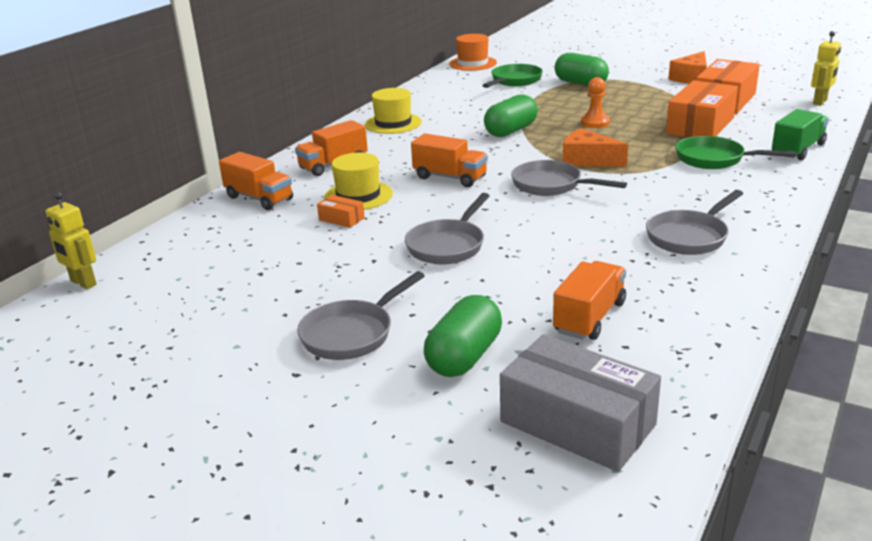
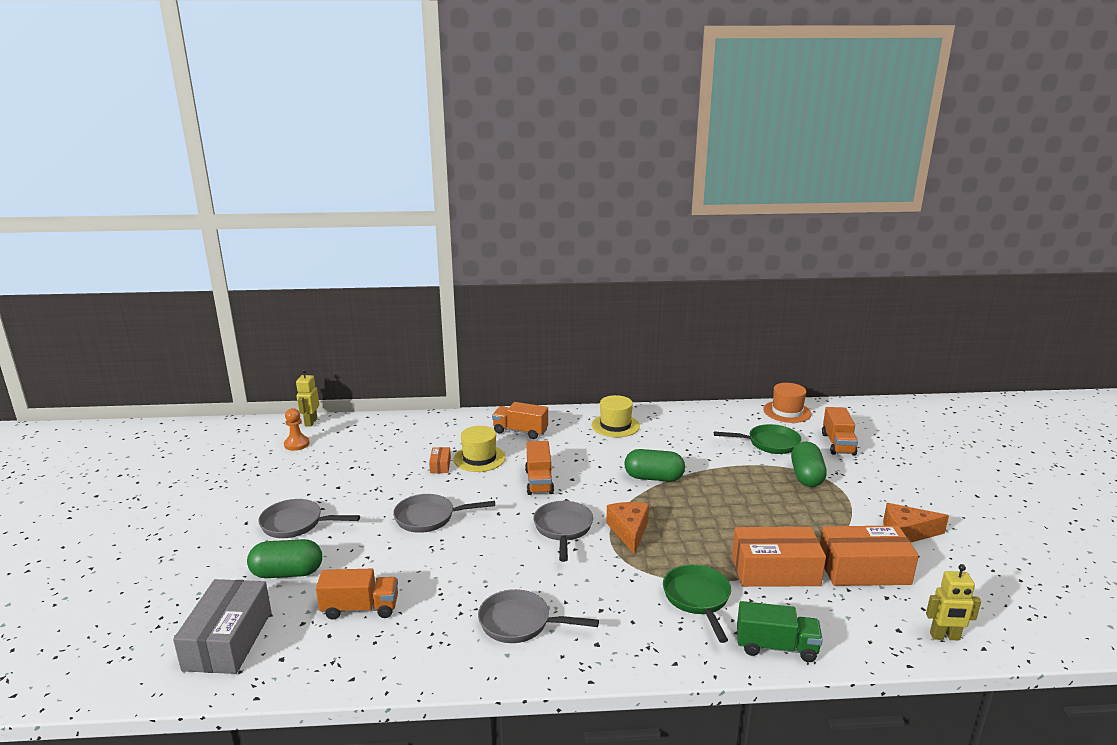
camera: 55 degrees right, 5 degrees down
(259, 198) = (448, 427): orange truck -> orange truck (838, 444)
(595, 123) = (716, 511): orange pawn -> orange pawn (297, 444)

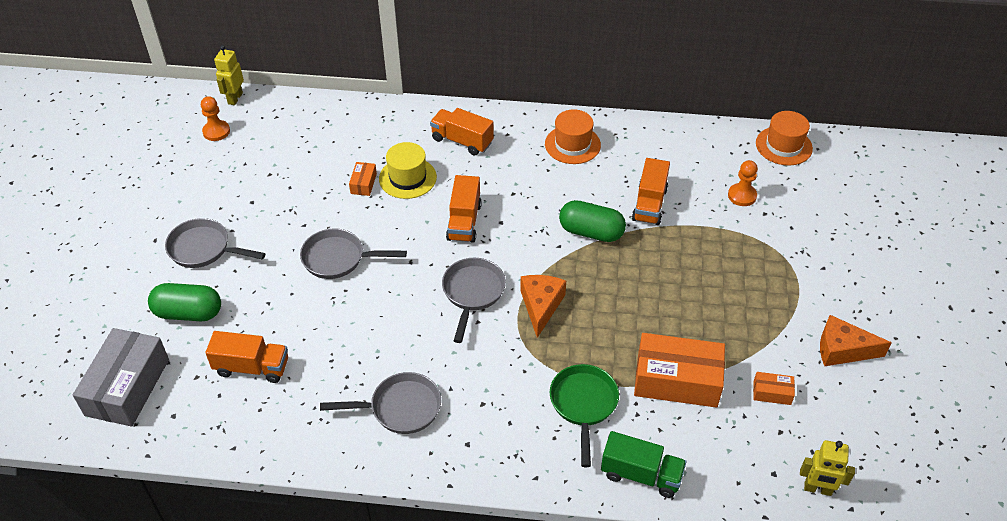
camera: 10 degrees right, 25 degrees up
(520, 623) = (400, 408): grey pan -> grey pan turned 150 degrees clockwise
(615, 425) = (572, 144): yellow hat -> orange hat
(769, 443) = (742, 196): green pan -> orange pawn
(806, 476) = (764, 252): green capsule -> none
(838, 444) = (823, 207): orange truck -> orange truck (649, 204)
(863, 570) = (772, 393): orange box -> orange box, size x0.45

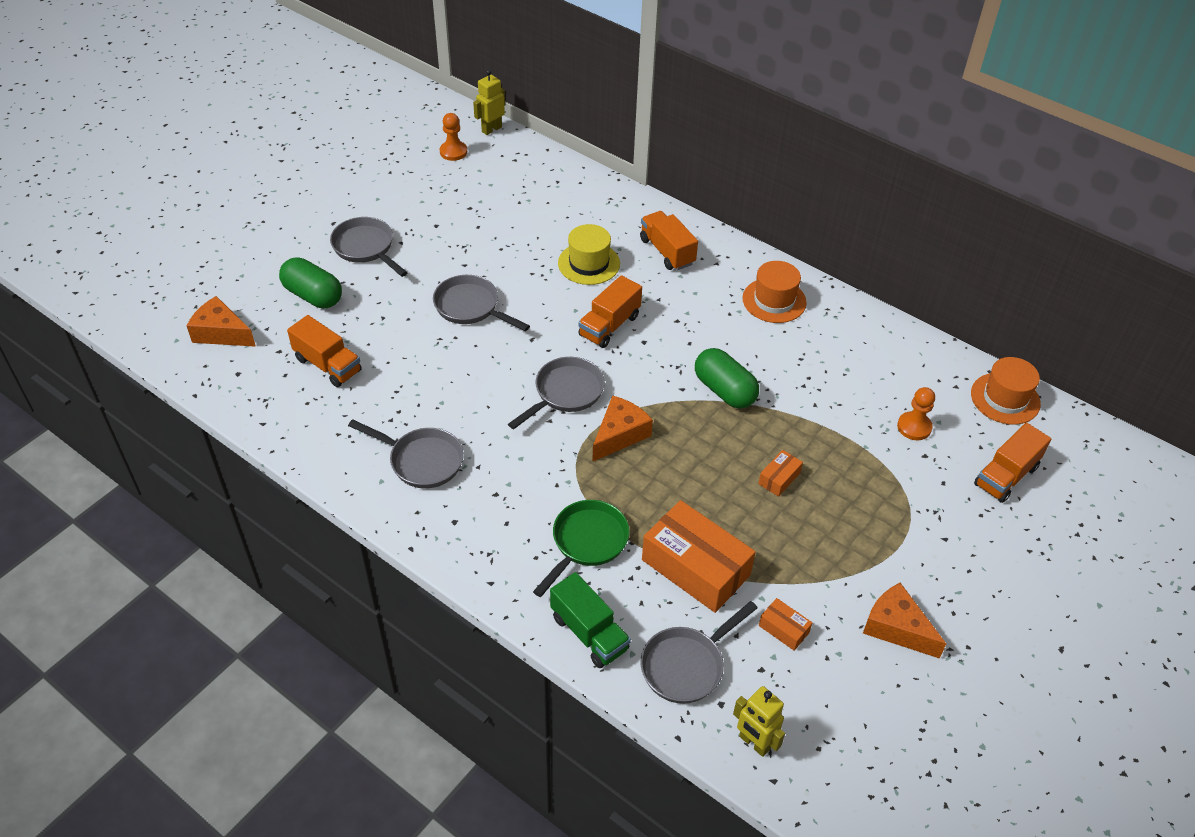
camera: 30 degrees right, 0 degrees up
(127, 387) = (221, 333): grey box -> orange cheese
(363, 183) = (545, 251): orange box -> orange box (779, 478)
(649, 204) = (806, 391): orange truck -> orange truck (1006, 476)
(728, 459) = (686, 665): none -> grey pan

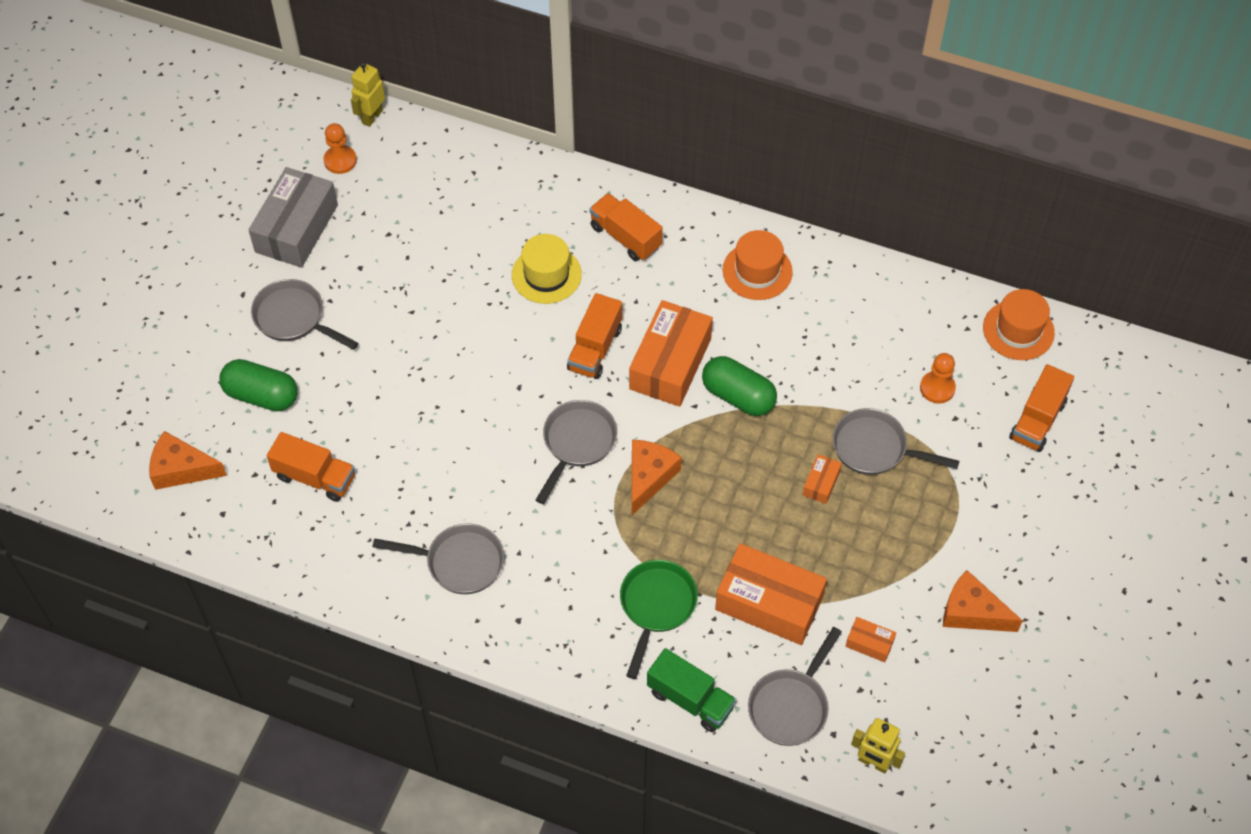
camera: 15 degrees left, 10 degrees up
(397, 188) = (296, 228): none -> grey box
(470, 307) = (439, 365): grey pan -> grey pan (875, 448)
(672, 352) = (670, 364): none -> orange box

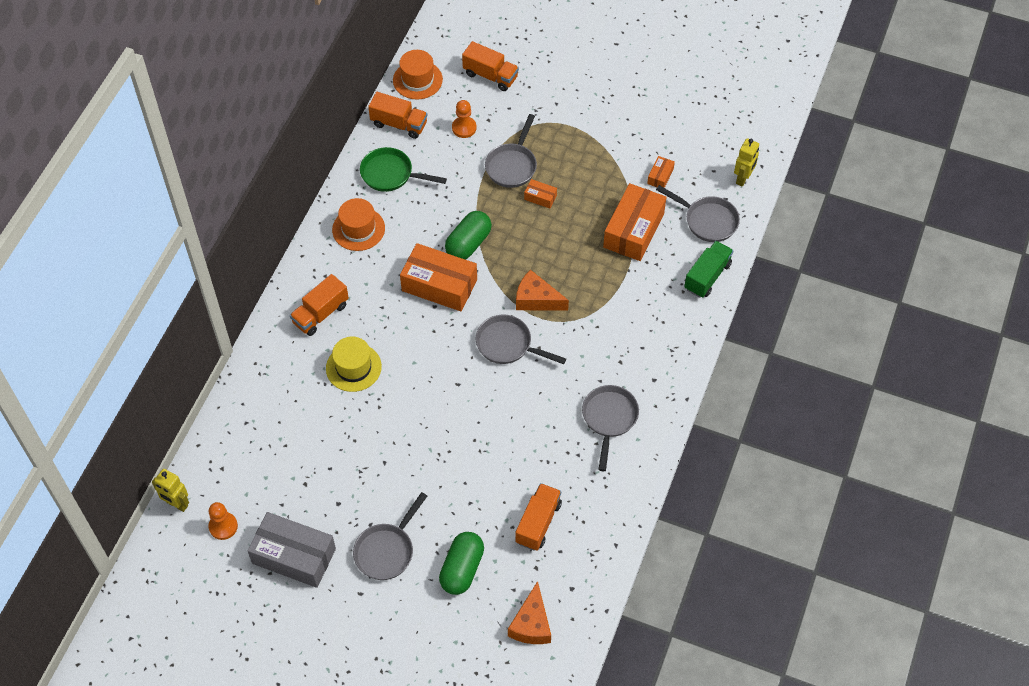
camera: 90 degrees left, 0 degrees up
(595, 349) = (424, 334): orange truck -> orange truck (399, 124)
(656, 606) = (639, 295): green pan -> green pan (391, 174)
(972, 612) = (635, 121): orange cheese -> none

